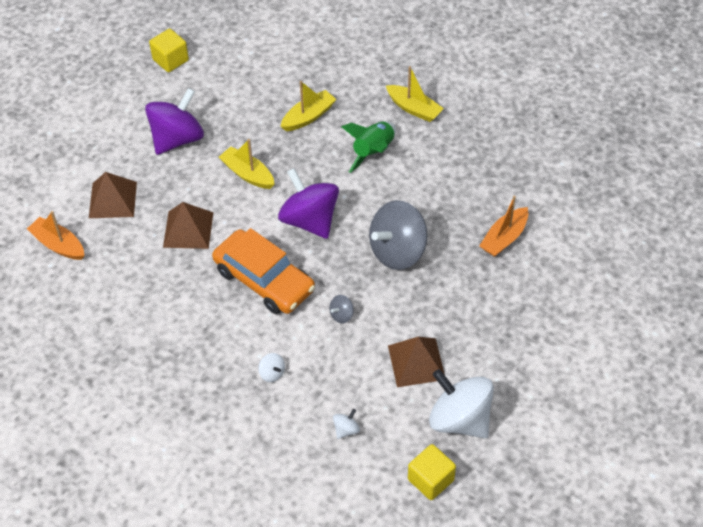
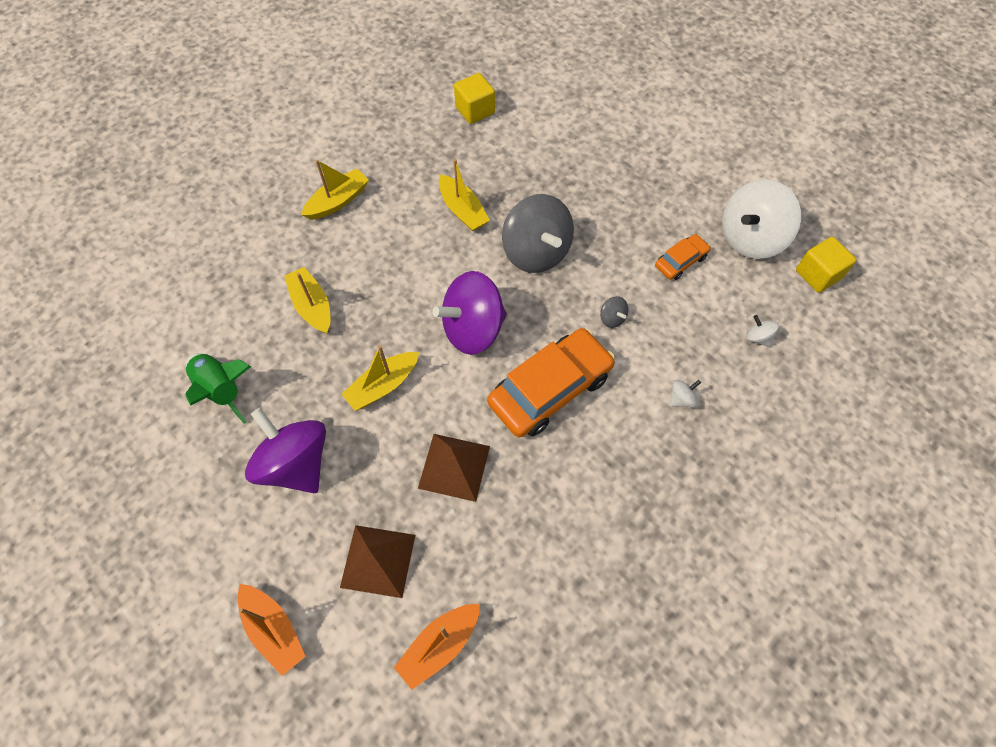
camera: 80 degrees left, 10 degrees up
(170, 60) = (145, 457): yellow cube -> yellow cube (475, 110)
(373, 152) = (389, 250): green rocket -> green rocket (222, 389)
(416, 362) = (680, 261): brown pyramid -> orange car
(428, 192) = (463, 210): none -> yellow boat
(504, 238) = (539, 160): orange boat -> orange boat (274, 629)

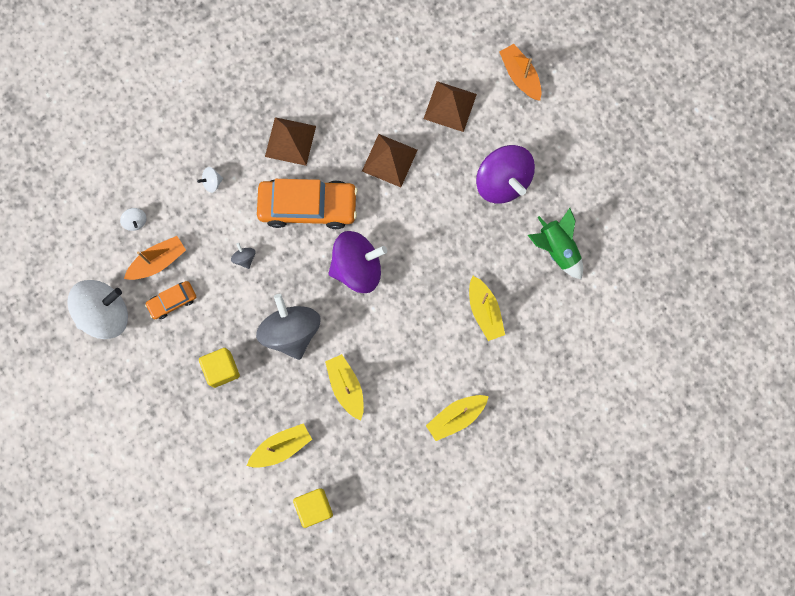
camera: 170 degrees left, 15 degrees up
(383, 385) = (434, 231): yellow boat -> yellow boat (281, 447)
(439, 645) = (416, 49): orange boat -> orange boat (158, 261)
(550, 389) = (308, 206): orange car -> orange car turned 150 degrees counterclockwise
(595, 470) = (290, 141): none -> brown pyramid
(818, 274) = (64, 269): yellow cube -> yellow cube (221, 369)

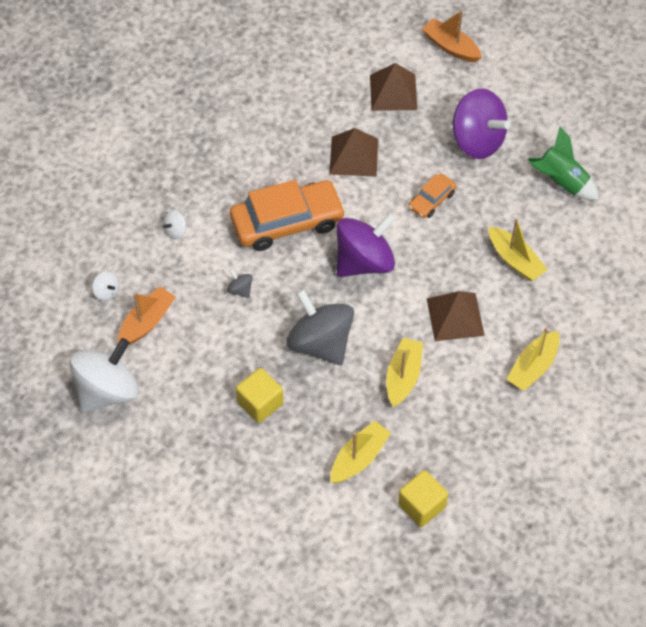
camera: 20 degrees left, 20 degrees down
(172, 301) = (178, 355): orange car -> orange car (431, 200)
(290, 141) = (243, 170): brown pyramid -> brown pyramid (455, 317)
(346, 387) = (403, 376): yellow boat -> yellow boat turned 60 degrees clockwise

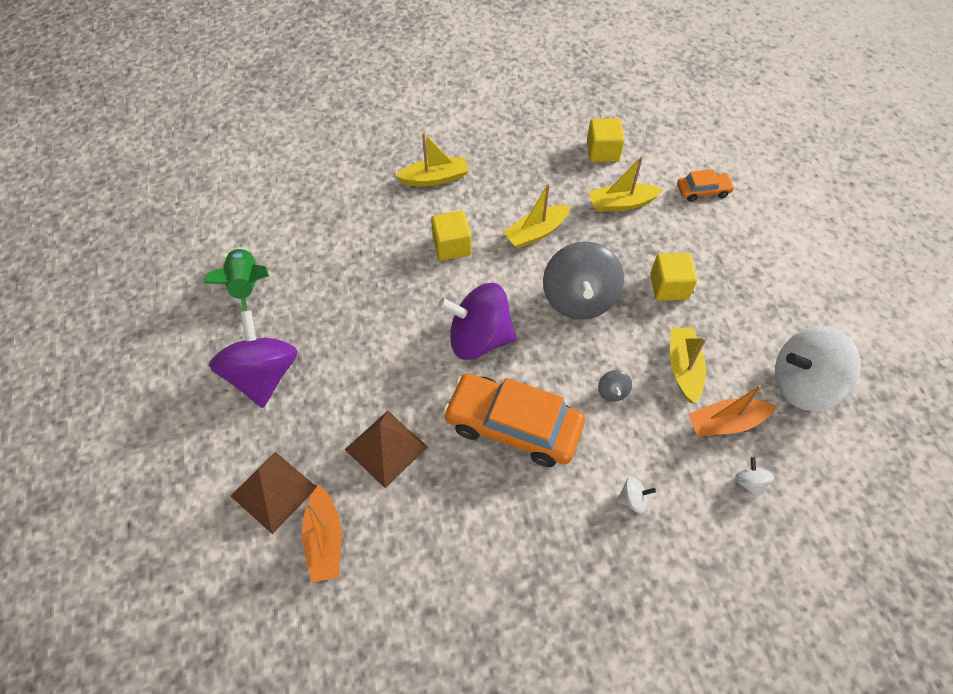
camera: 140 degrees left, 0 degrees up
(431, 200) = (365, 350): orange car -> orange car (703, 191)
(450, 47) = (160, 500): orange boat -> orange boat (325, 540)
(455, 317) = (451, 246): brown pyramid -> yellow cube
(515, 260) = (358, 254): yellow boat -> yellow boat (683, 368)

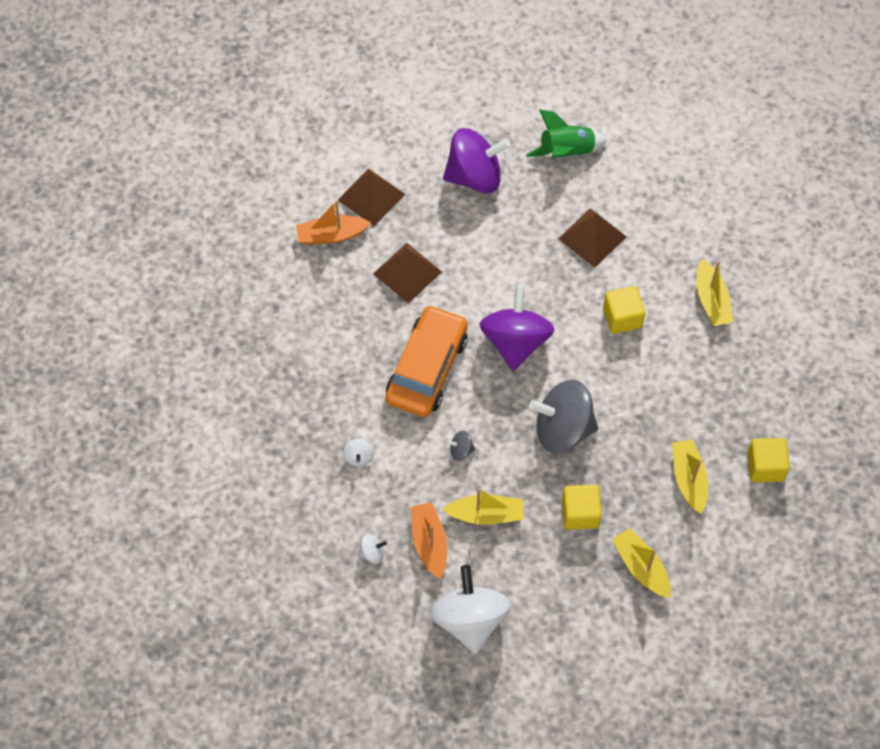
camera: 90 degrees right, 5 degrees up
(356, 267) = (592, 237): none -> brown pyramid
(536, 233) = (643, 394): yellow boat -> yellow boat (641, 567)
(703, 191) = (713, 565): orange car -> none

